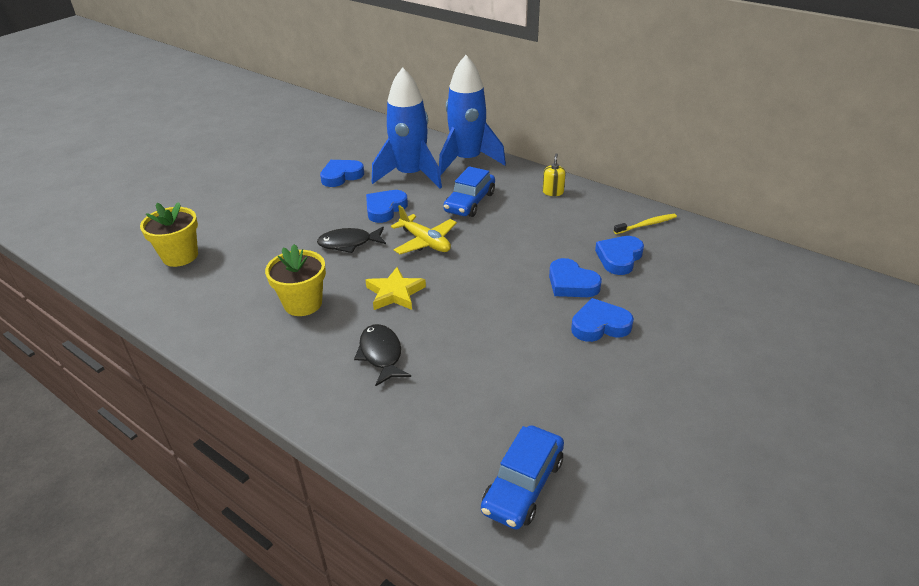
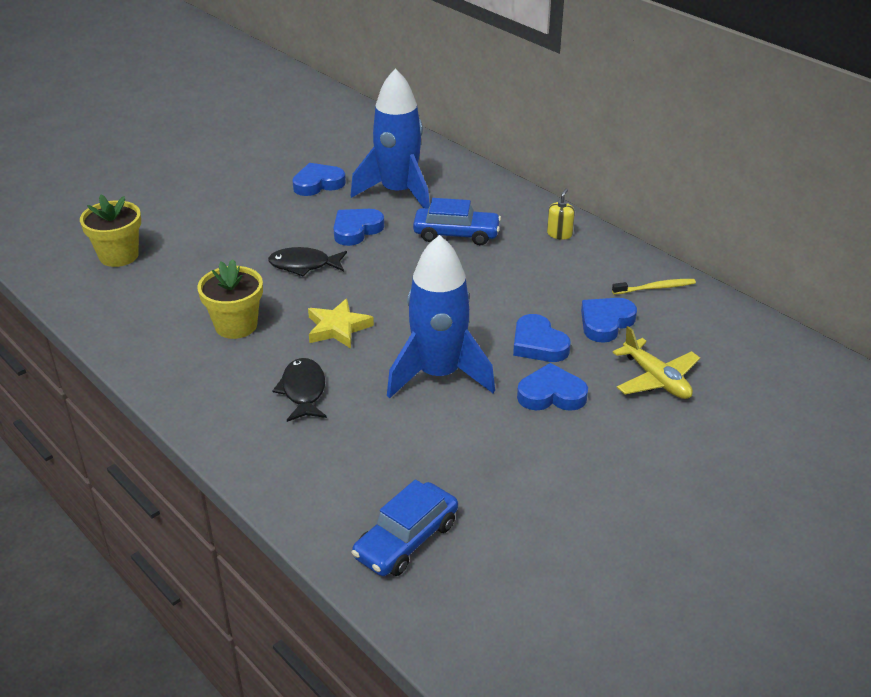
camera: 10 degrees right, 0 degrees up
(425, 242) = (389, 274): yellow plane -> yellow plane (656, 379)
(467, 160) = (471, 182): blue rocket -> blue rocket (438, 374)
(469, 202) = (456, 234): blue car -> blue car turned 120 degrees counterclockwise

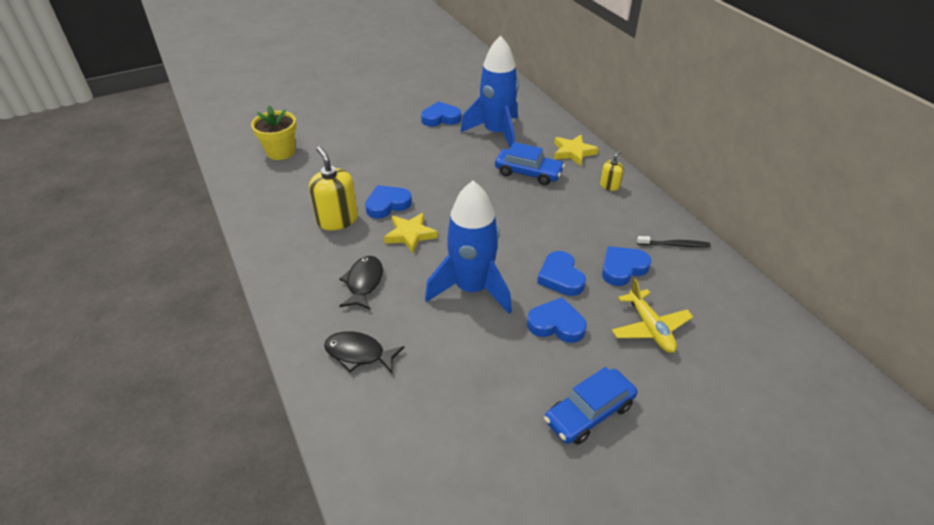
camera: 15 degrees right, 5 degrees up
(236, 325) = (337, 219): yellow flower pot -> yellow soap dispenser
(304, 265) = (405, 180): black fish -> black fish (359, 354)
(356, 230) = (454, 158): blue heart -> blue heart (387, 204)
(406, 540) = (390, 433): blue car -> blue car (589, 413)
(502, 202) = (573, 152): none -> yellow star
(655, 288) = (674, 245): yellow toothbrush -> black toothbrush

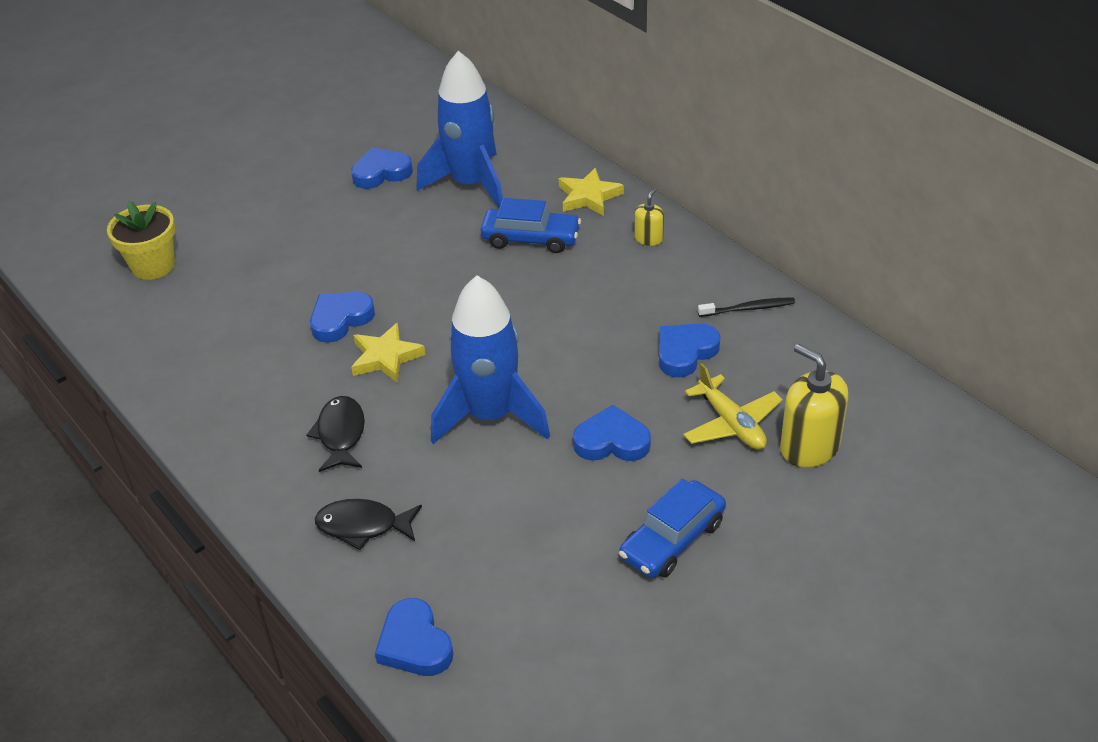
camera: 10 degrees left, 0 degrees up
(337, 219) = (275, 354): yellow soap dispenser -> yellow soap dispenser (809, 447)
(561, 277) = (605, 379): blue heart -> blue heart (414, 644)

